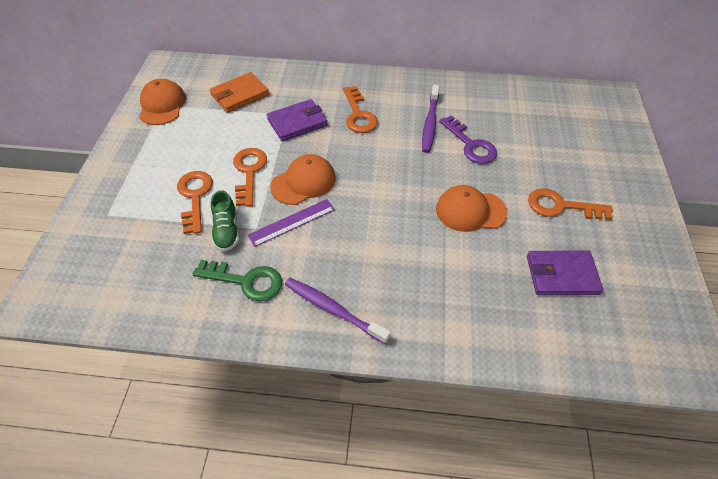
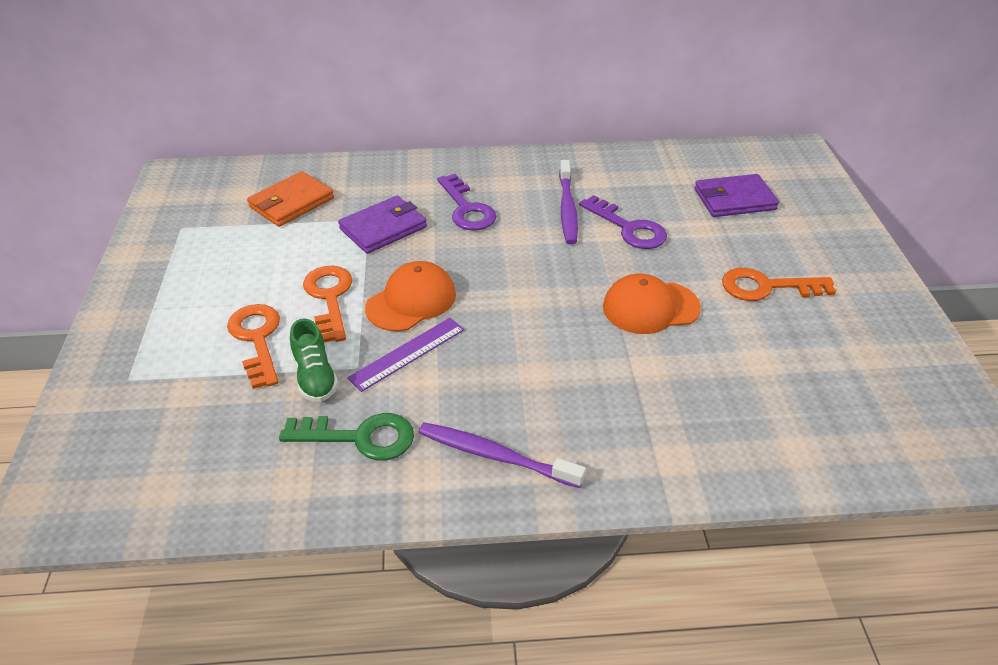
camera: 10 degrees left, 10 degrees down
(162, 105) = (179, 227): orange cap -> none
(358, 114) = (467, 209): orange key -> purple key
(561, 275) = (791, 369): purple wallet -> purple wallet (734, 199)

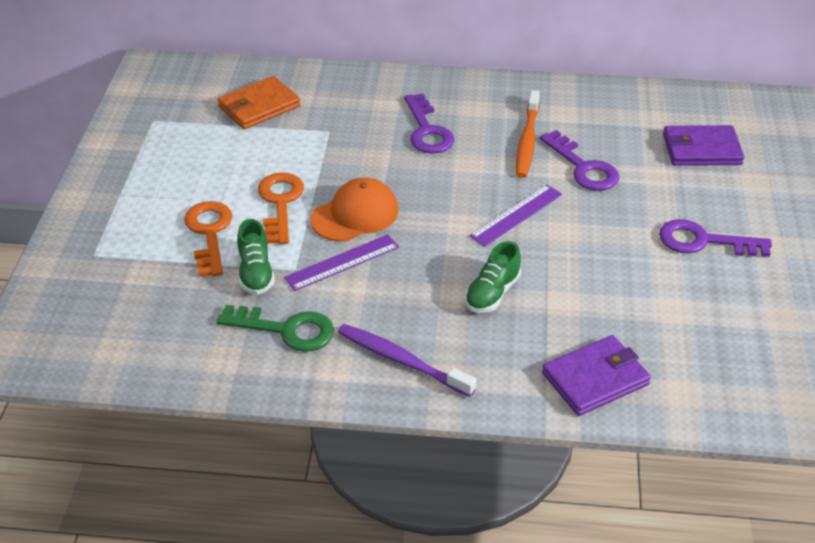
camera: 10 degrees right, 0 degrees up
(383, 228) = (342, 141): purple wallet -> purple wallet (595, 378)
(567, 208) = (527, 141): purple toothbrush -> orange toothbrush
(573, 367) = (492, 293): none -> green shoe
(576, 282) = (516, 215): none -> purple ruler
(650, 307) = (581, 247): orange cap -> none
(766, 287) = (703, 241): orange key -> purple key

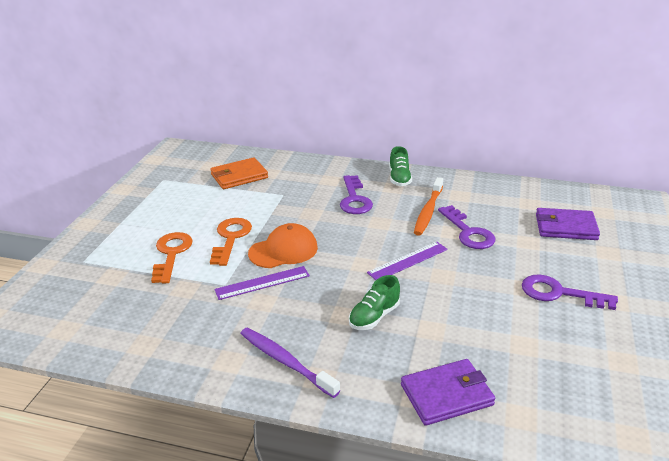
camera: 10 degrees right, 10 degrees down
(256, 273) = (194, 284): green shoe -> green shoe (399, 178)
(286, 329) = (202, 328): green key -> none

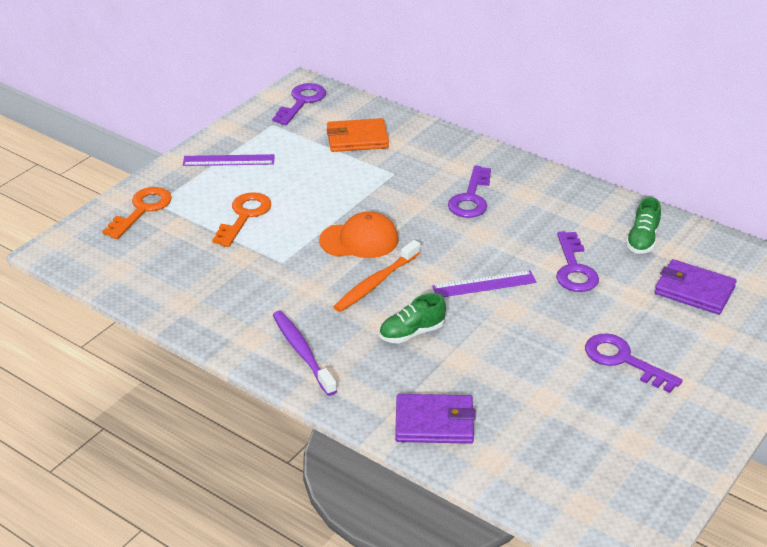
camera: 20 degrees right, 5 degrees up
(180, 159) = (301, 102): none -> purple key
(231, 238) = (312, 213): orange key -> orange key (142, 210)
(262, 283) = (320, 270): purple ruler -> purple ruler (228, 160)
(399, 178) = (540, 183): green shoe -> green shoe (642, 240)
(428, 211) = (546, 233): orange toothbrush -> orange toothbrush (376, 283)

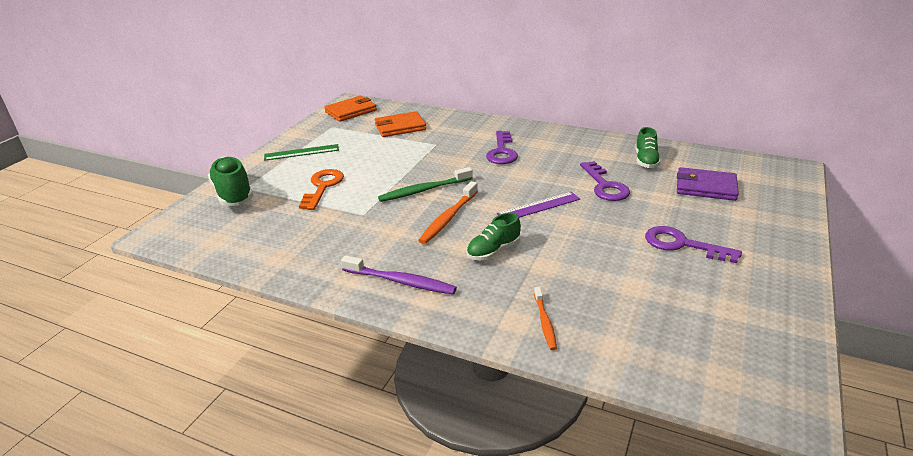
camera: 10 degrees left, 5 degrees down
(142, 210) = (233, 194): orange key -> green shoe
(228, 160) = (301, 152): purple ruler -> green ruler
(301, 102) = (351, 111): purple key -> orange wallet
(302, 352) = (401, 281): purple toothbrush -> purple toothbrush turned 150 degrees clockwise
(359, 240) = (424, 190): orange cap -> green toothbrush
(434, 422) = (545, 322): purple wallet -> orange toothbrush

